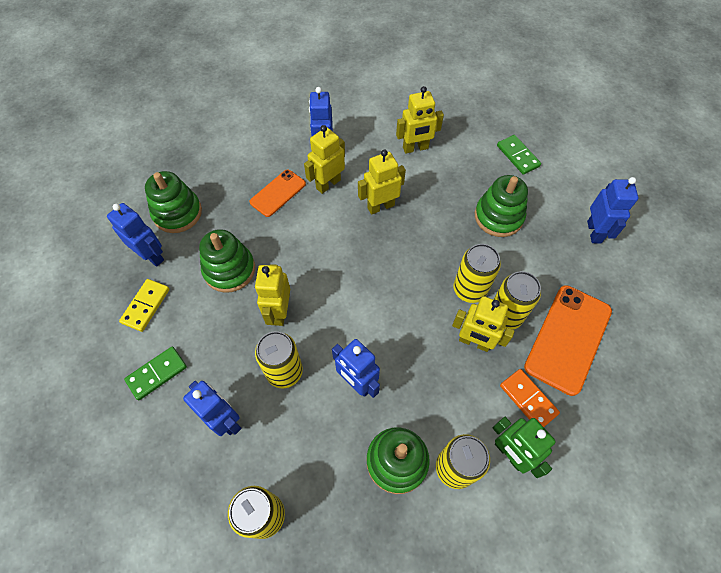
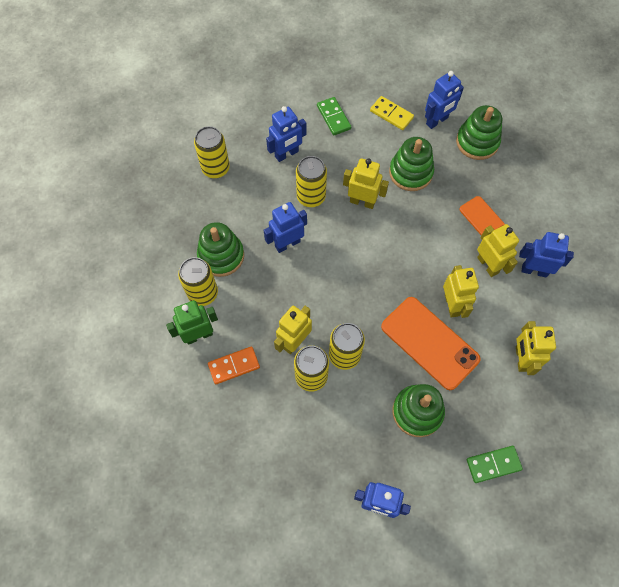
camera: 105 degrees right, 5 degrees up
(568, 338) = (274, 422): orange phone -> orange phone (429, 343)

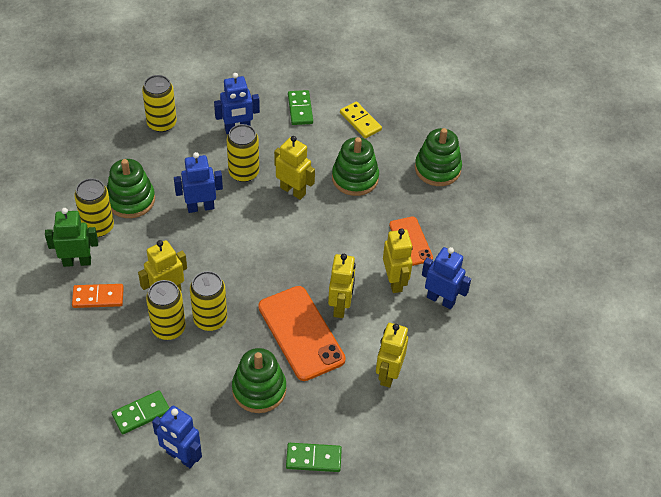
camera: 15 degrees right, 15 degrees down
(324, 472) = (141, 414): none -> green domino
(437, 121) = (405, 139): blue robot -> none

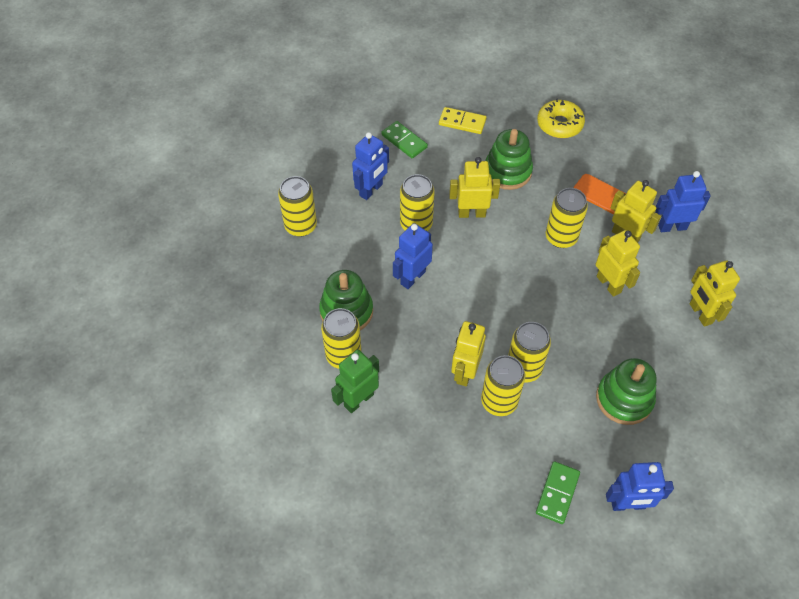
camera: 35 degrees left, 5 degrees up
(98, 297) = (411, 419): orange domino -> none
(301, 333) = (604, 328): orange phone -> none
(313, 459) = (723, 424): green domino -> none
(342, 250) = (561, 237): none -> yellow can
(437, 169) = (559, 124): green stacking toy -> yellow donut

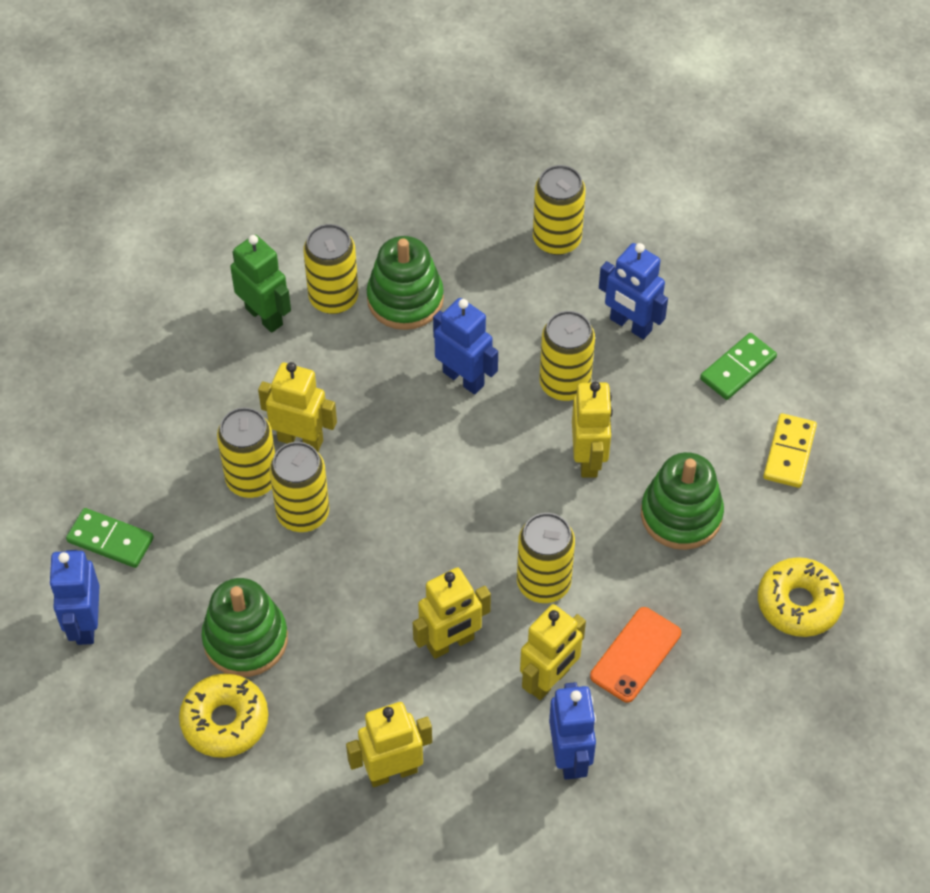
camera: 90 degrees right, 0 degrees up
(685, 408) = (225, 721): none -> yellow donut

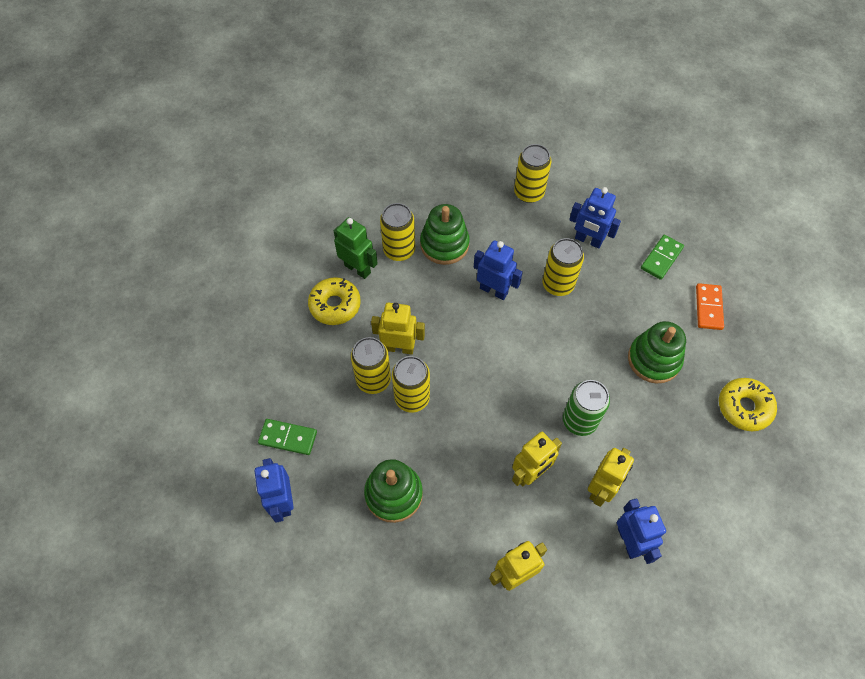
camera: 10 degrees left, 5 degrees up
(225, 721) = (392, 556): yellow donut -> yellow donut (335, 305)
(543, 583) = (579, 420): yellow can -> green can
(588, 459) = (586, 331): yellow robot -> none
(635, 655) = (652, 461): orange phone -> none
(789, 452) = (708, 308): yellow domino -> orange domino

